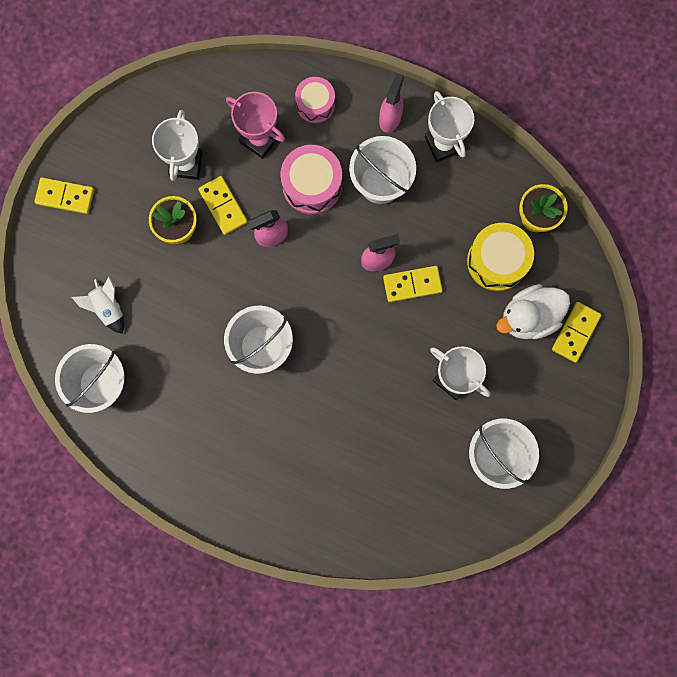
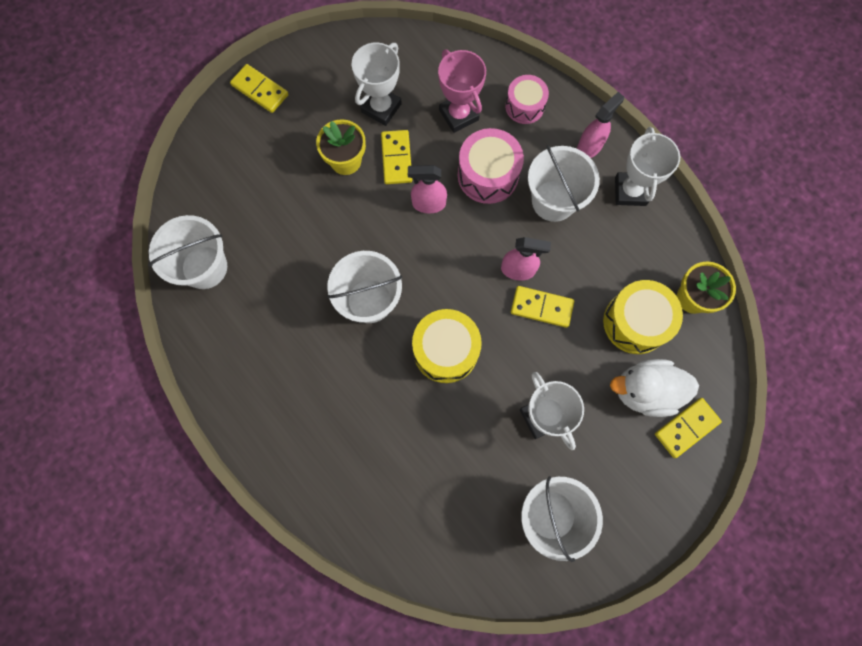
camera: 25 degrees right, 5 degrees down
(107, 308) = (246, 202): white rocket -> none
(347, 359) = (445, 350): none -> yellow drum

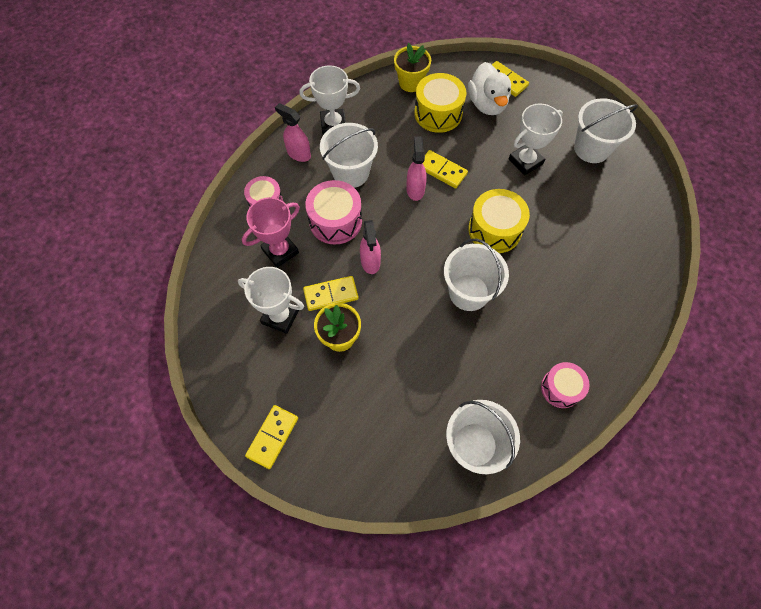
camera: 100 degrees left, 10 degrees down
(238, 370) = (561, 388): none -> pink drum
(541, 307) = (442, 171): yellow domino -> yellow domino turned 60 degrees counterclockwise

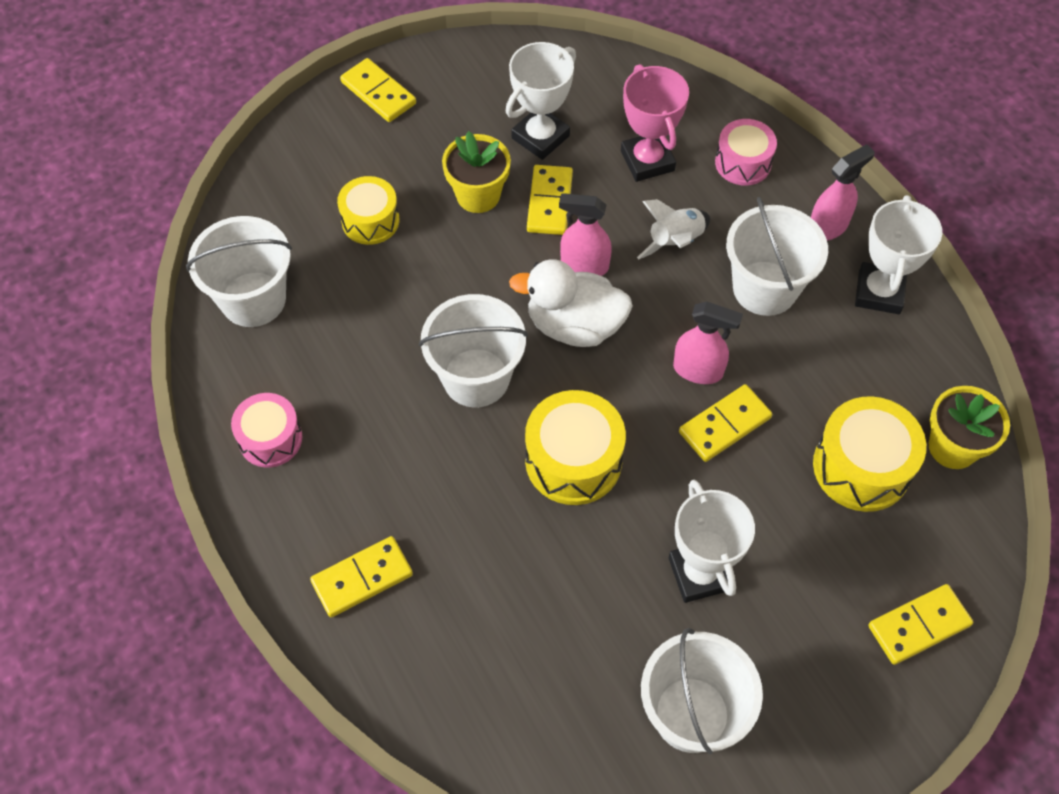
camera: 110 degrees right, 5 degrees down
(335, 221) = (675, 242): pink drum -> white rocket
(384, 396) = (370, 220): none -> yellow drum
(487, 104) = (862, 563): white duck -> white duck (574, 325)
(611, 304) = (362, 578): none -> yellow domino

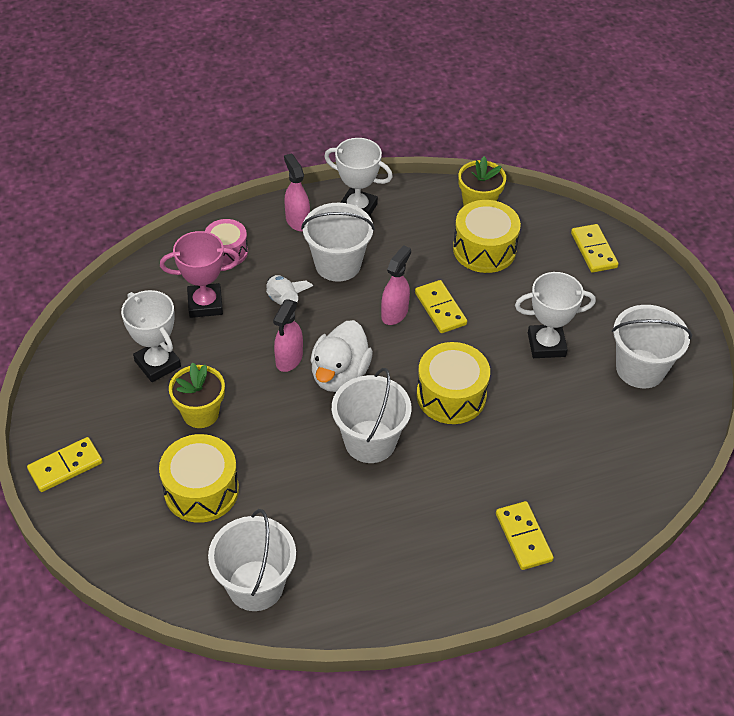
camera: 80 degrees left, 10 degrees down
(270, 438) = (394, 586): pink drum -> none
(370, 220) = (201, 490): yellow drum -> yellow drum, size x1.51
(550, 202) = (223, 369): yellow domino -> none

